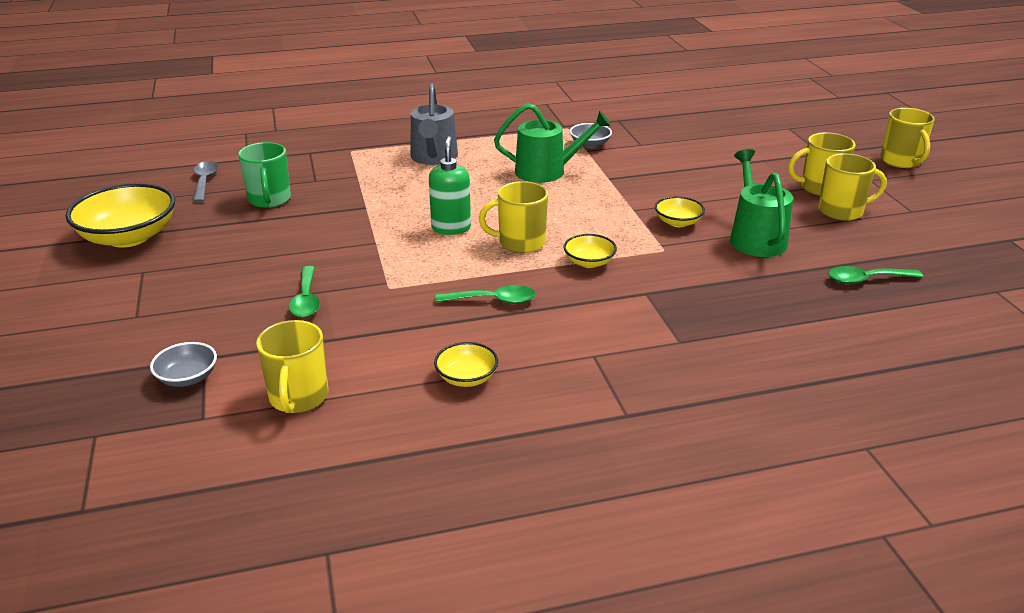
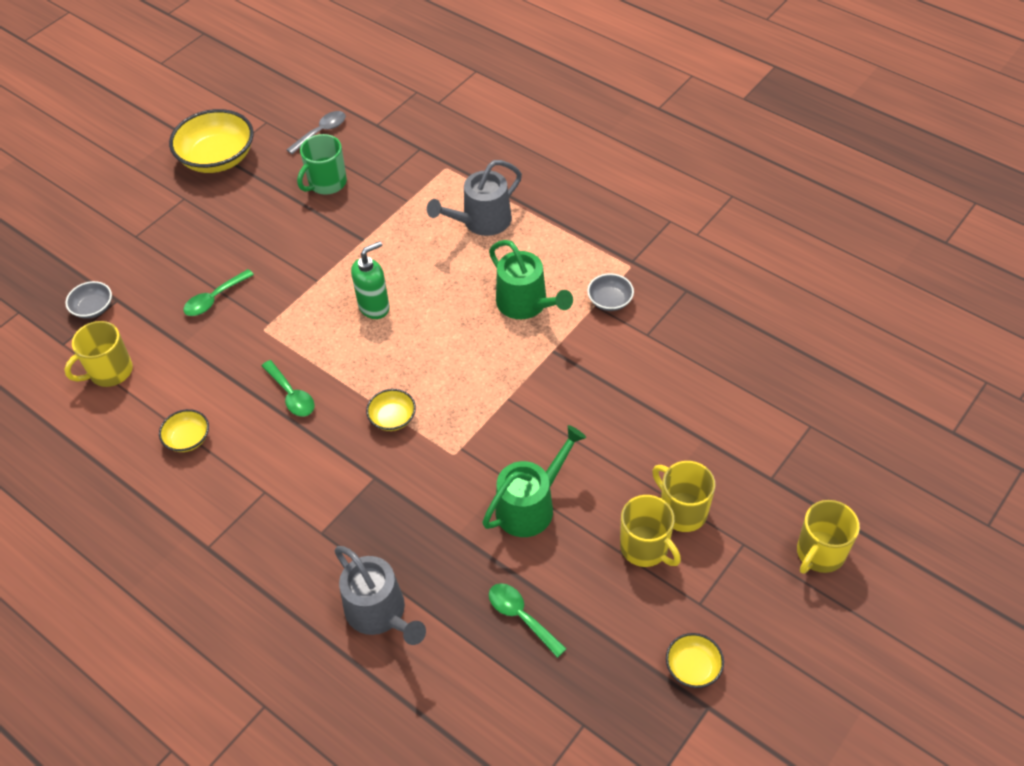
camera: 55 degrees right, 20 degrees up
(520, 242) = (388, 360): yellow mug -> none
(678, 222) = (511, 439): yellow bowl -> yellow bowl (693, 667)
(805, 343) = (380, 613): none -> grey watering can

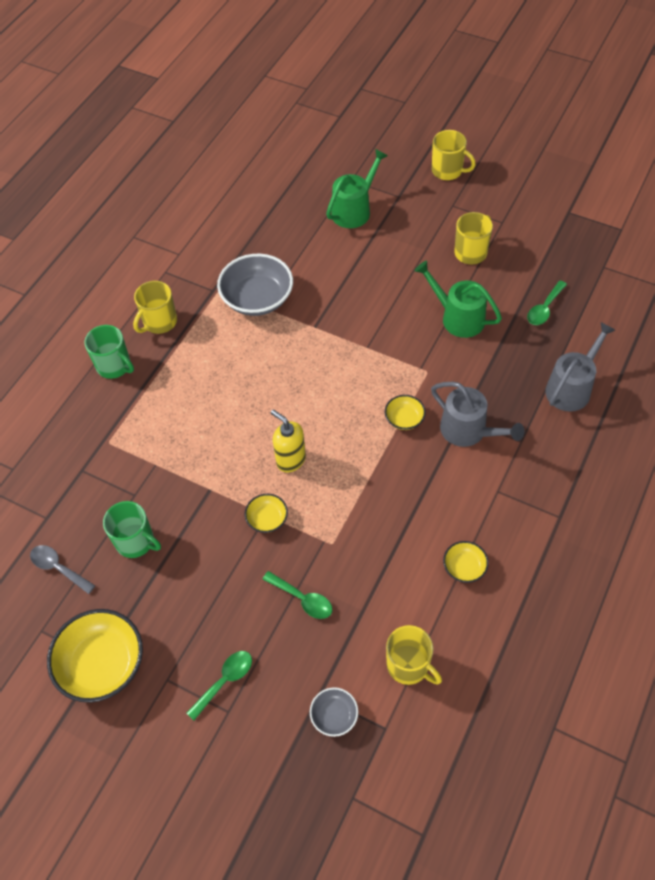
camera: 100 degrees left, 5 degrees up
(291, 395) = (399, 498): green spoon -> green spoon (225, 681)
(374, 307) = (290, 460): green soap dispenser -> yellow soap dispenser
(481, 221) = (178, 400): grey watering can -> grey watering can (468, 431)
(526, 304) = (269, 351): green watering can -> green watering can (354, 210)
(541, 174) = (114, 366): none -> green mug
(610, 301) = (257, 298): grey bowl -> grey bowl, size x2.01
(682, 511) = (437, 237): yellow mug -> yellow mug (159, 322)
(693, 667) = (546, 221): yellow bowl -> yellow bowl (267, 519)

